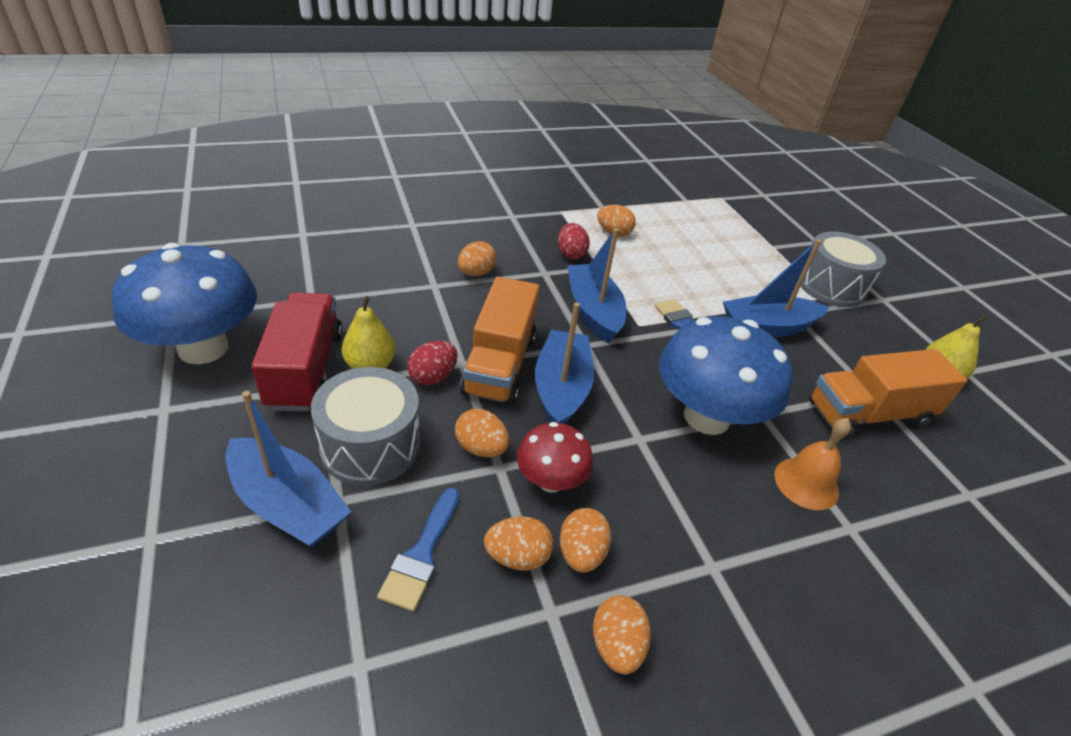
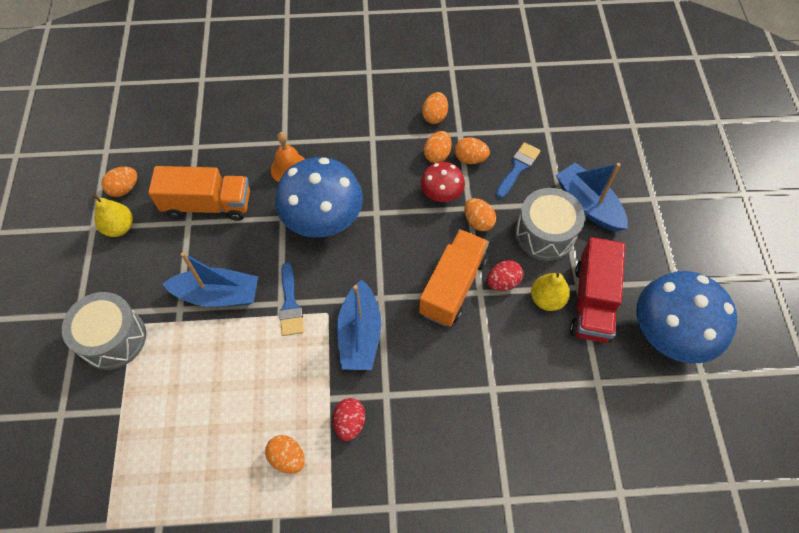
camera: 160 degrees left, 20 degrees up
(476, 273) = (452, 402): orange egg -> orange egg (124, 189)
(561, 388) = (414, 258): blue boat -> none

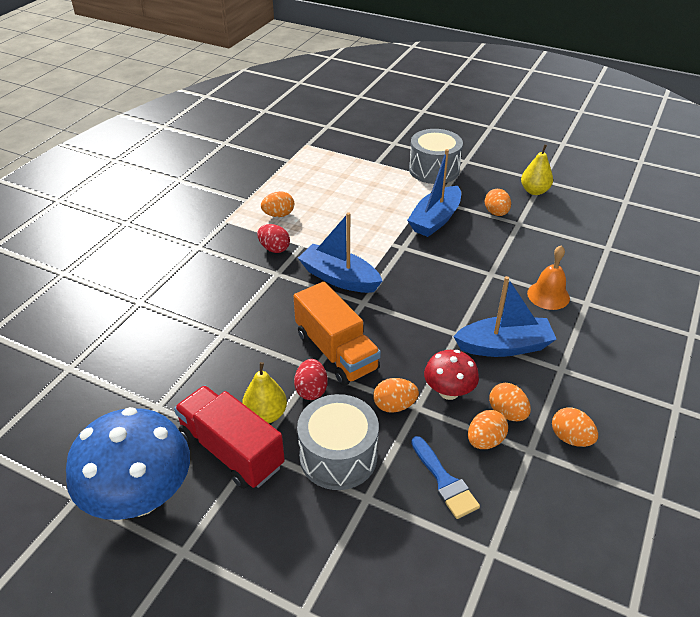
camera: 120 degrees right, 20 degrees down
(124, 189) = (575, 201): orange egg -> orange egg (496, 213)
(208, 205) = (531, 237): orange truck -> none
(290, 304) = (397, 251): blue brush -> none
(323, 220) = (471, 296): blue mushroom -> none
(588, 204) = (346, 525): blue boat -> blue boat (504, 346)

